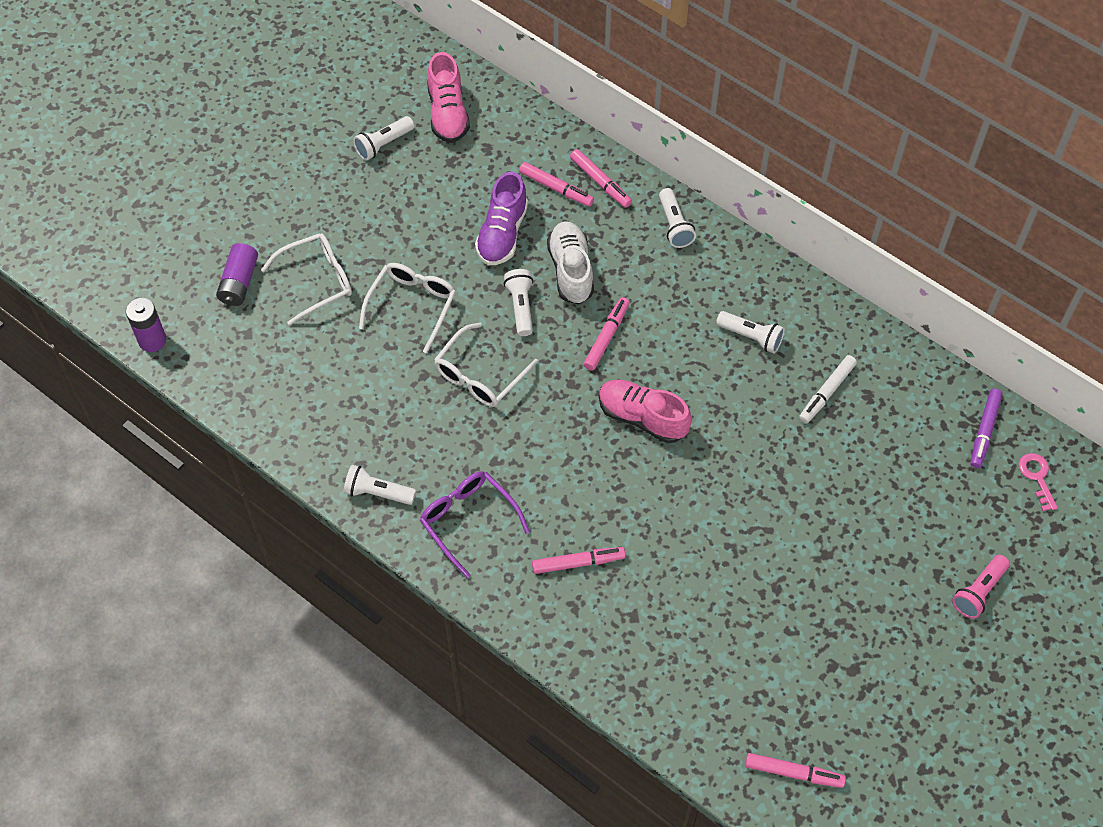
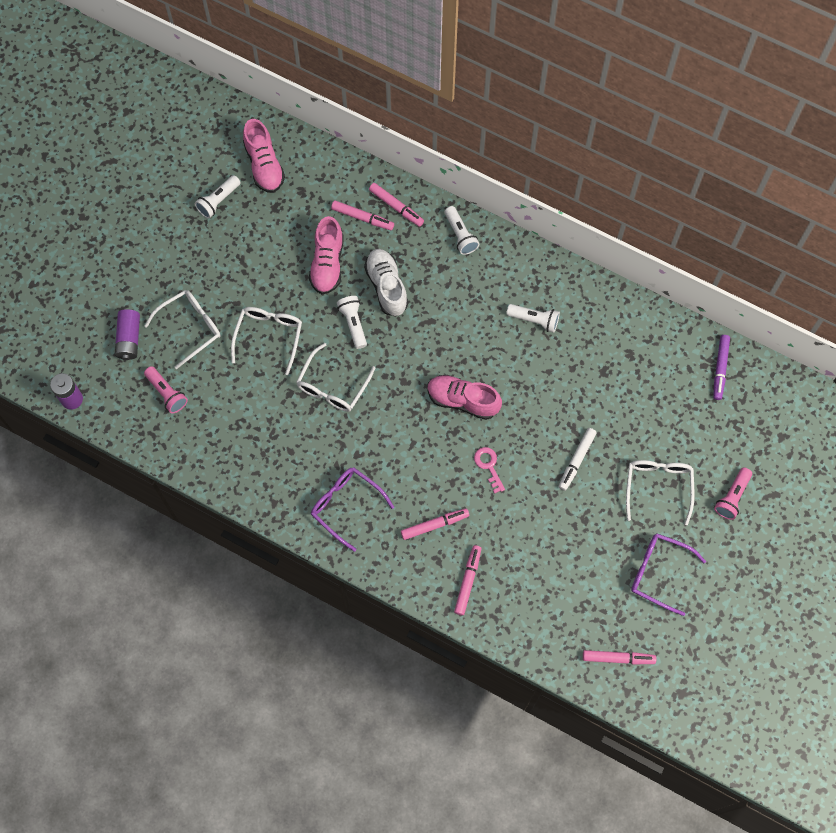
camera: 10 degrees left, 10 degrees up
(271, 351) = (167, 393): none -> pink flashlight
(378, 492) = (273, 495): white flashlight -> none
(502, 233) = (327, 263): purple shoe -> pink shoe
(606, 337) = (424, 338): pink marker -> pink marker (468, 581)
(826, 392) = (598, 356): white marker -> white marker (576, 460)
(865, 671) = (658, 573): none -> purple glasses
(881, 562) = (658, 486): none -> white glasses
(1037, 477) = (763, 399): pink key -> pink key (489, 466)

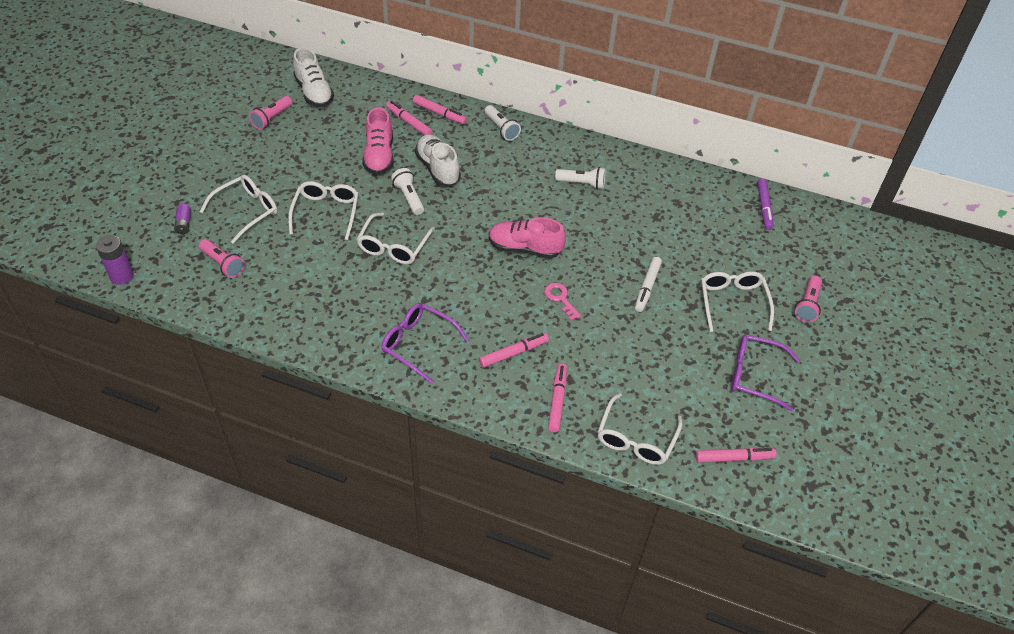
camera: 10 degrees left, 20 degrees down
(129, 339) = (184, 224): purple battery -> purple battery, size x0.63
(218, 201) = (272, 118): white flashlight -> pink flashlight
(264, 165) = (314, 92): pink shoe -> white shoe
(362, 218) = (409, 122): pink marker -> pink marker turned 150 degrees counterclockwise
(532, 629) = (636, 439): none -> white glasses

